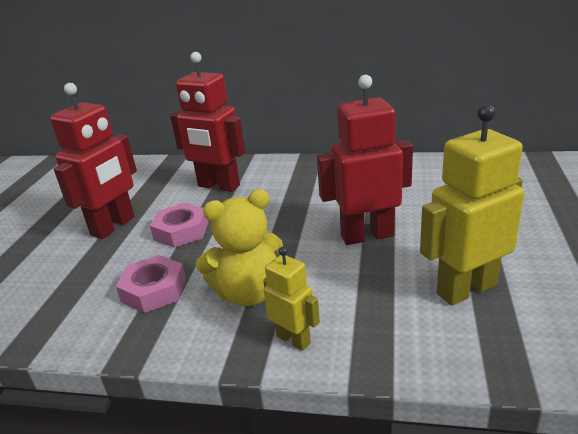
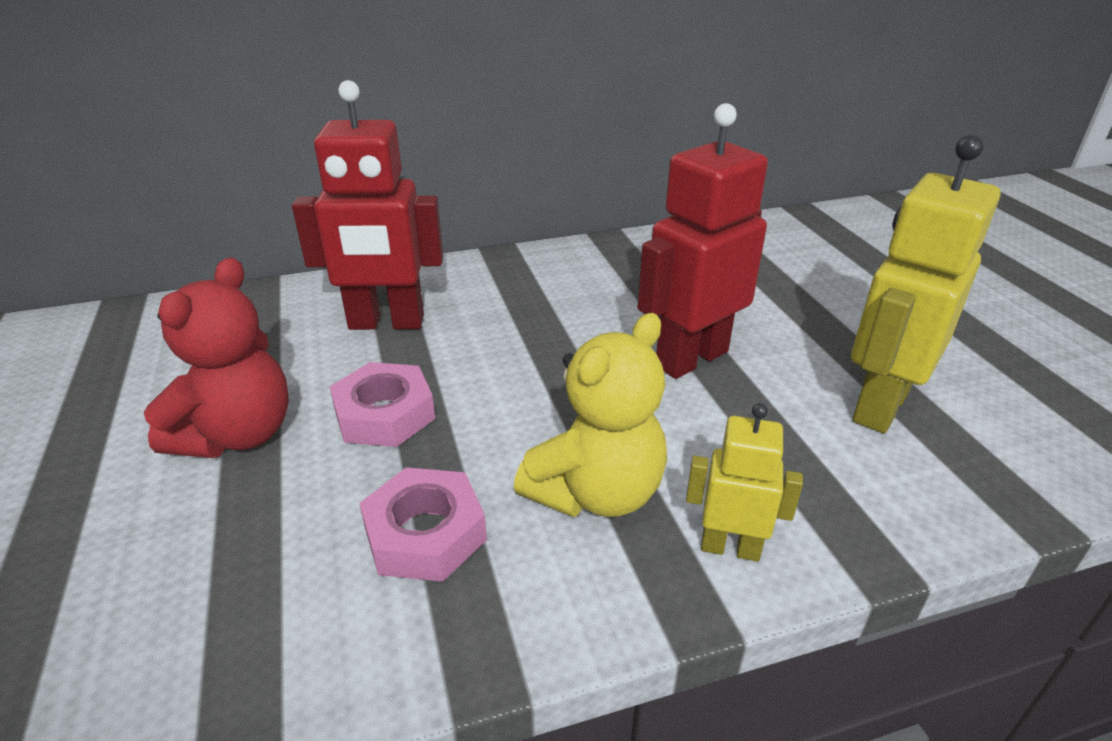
camera: 30 degrees left, 5 degrees up
(113, 226) = (238, 435): red robot -> red teddy bear

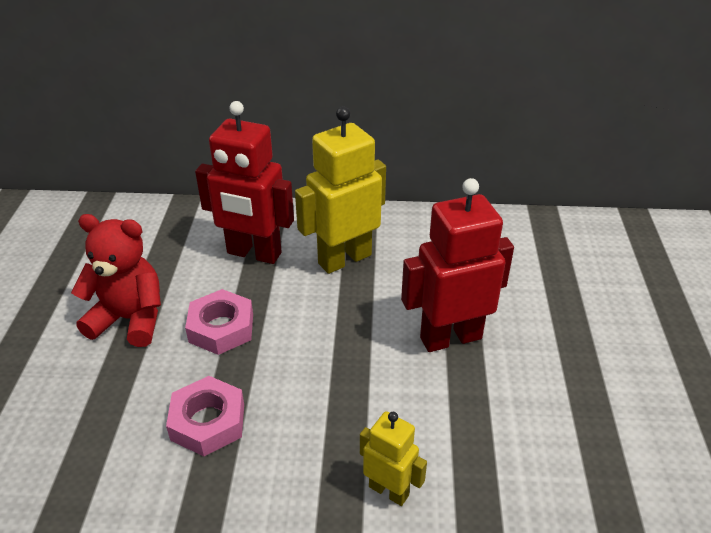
camera: 20 degrees right, 5 degrees up
(238, 435) = (130, 319): red teddy bear -> red teddy bear turned 120 degrees counterclockwise
(596, 492) = (325, 425): yellow teddy bear -> none
(879, 406) = (568, 416): yellow robot -> yellow robot (344, 259)

